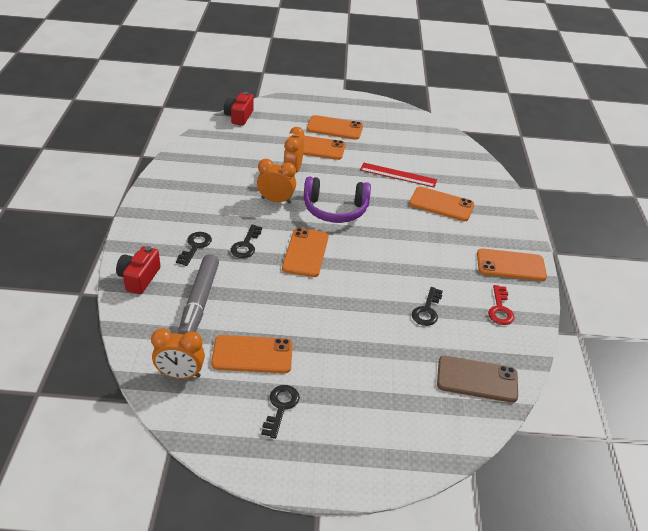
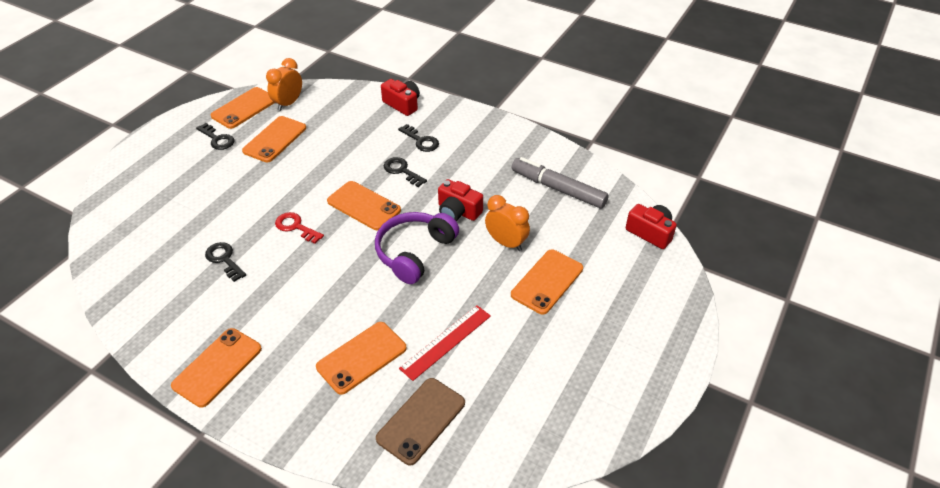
camera: 120 degrees right, 5 degrees up
(199, 302) = (351, 127): grey marker -> grey marker (558, 189)
(276, 200) = (458, 211): orange clock -> red camera
(334, 128) = (589, 320): orange phone -> orange phone (244, 108)
(477, 379) = (129, 255): brown phone -> brown phone (421, 420)
(500, 309) = (175, 318): red key -> red key (296, 227)

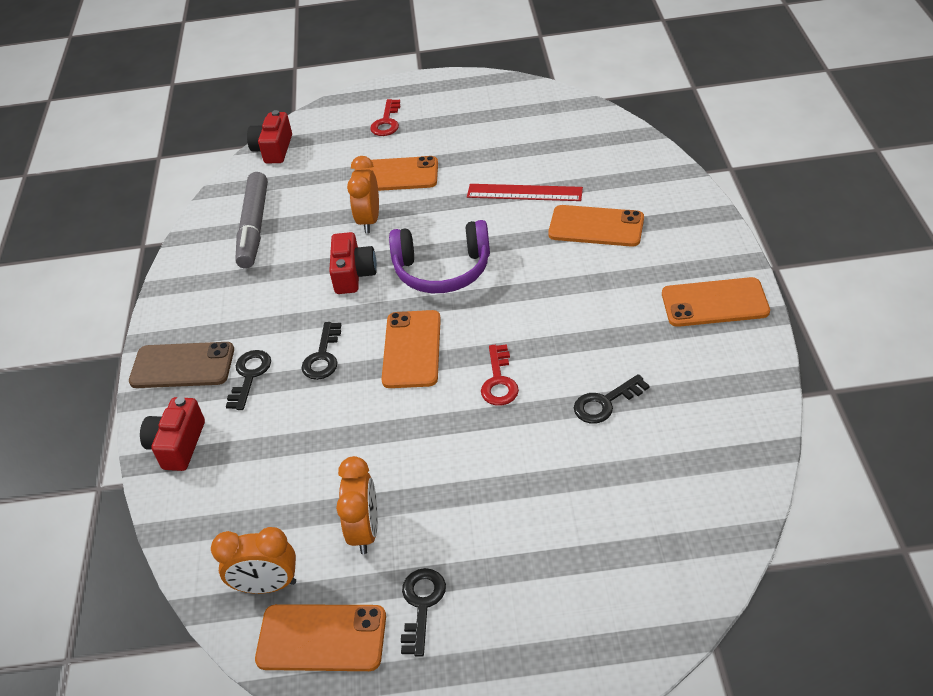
camera: 120 degrees left, 0 degrees up
(224, 259) = (605, 403): black key -> black key turned 45 degrees clockwise
(275, 139) = (365, 530): orange phone -> orange clock
(421, 420) = (610, 164): brown phone -> brown phone (182, 366)
(630, 313) = (386, 122): none -> red key

